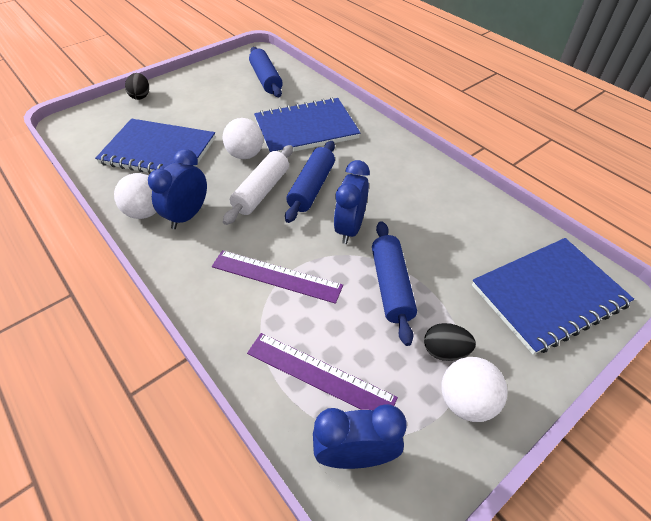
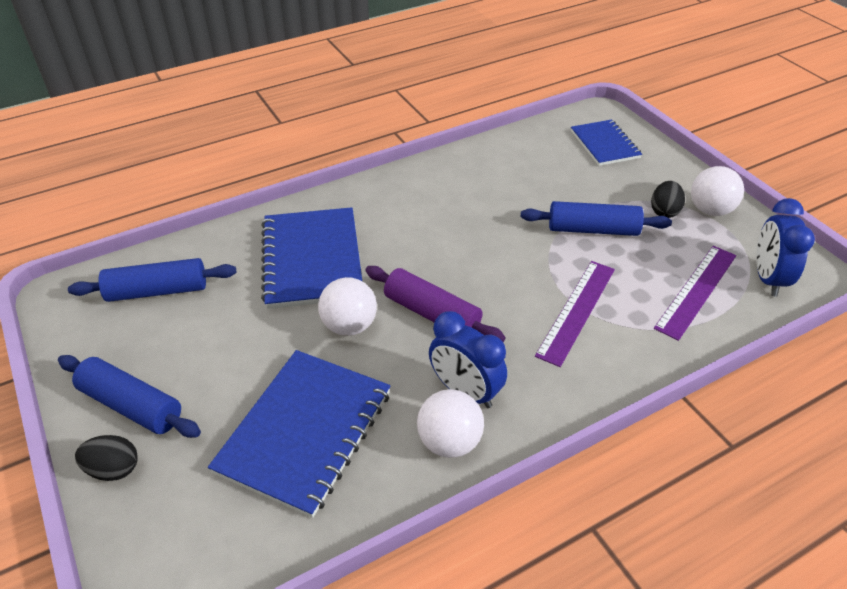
camera: 80 degrees left, 5 degrees down
(261, 191) = (432, 314): white rolling pin -> purple rolling pin
(311, 188) = (436, 268): blue rolling pin -> blue rolling pin (131, 405)
(350, 228) = (510, 246): blue clock -> none
(548, 295) = (604, 144): blue notebook -> blue notebook, size x0.60

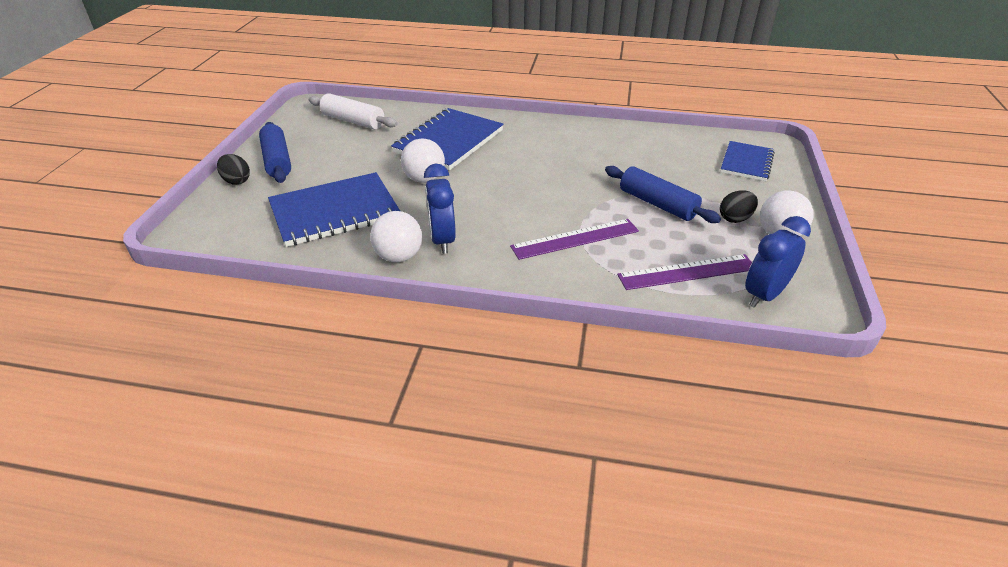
camera: 40 degrees right, 5 degrees down
(157, 291) = (353, 121): blue rolling pin -> white rolling pin
(432, 314) = (479, 196): purple rolling pin -> none

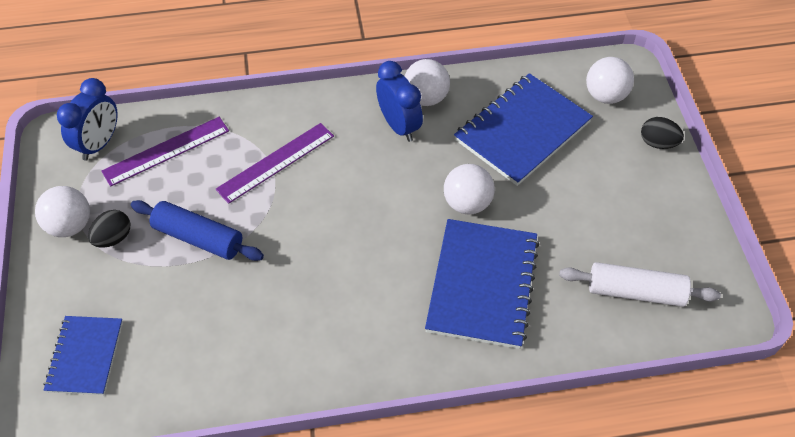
camera: 160 degrees right, 15 degrees up
(233, 219) = (605, 96): none -> white ball
(277, 161) = (649, 185): blue rolling pin -> none

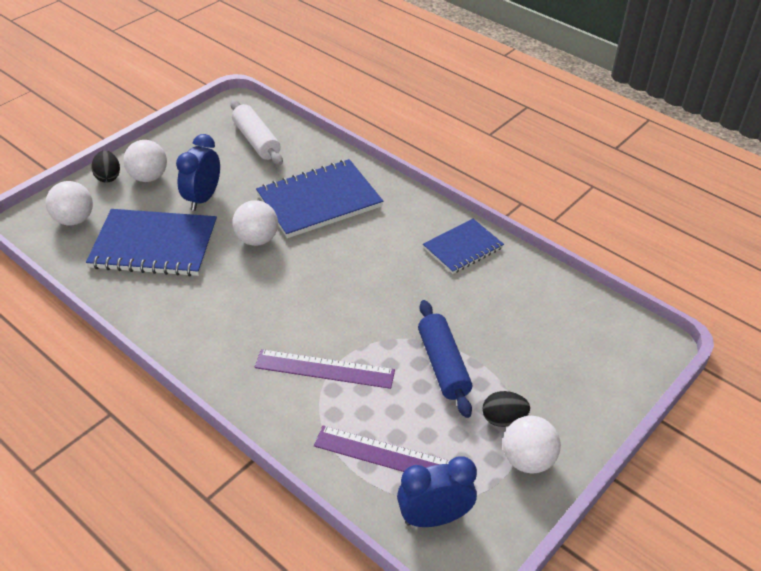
camera: 130 degrees left, 10 degrees down
(85, 356) = (596, 355): blue notebook -> blue notebook (463, 248)
(399, 126) = (212, 316): blue clock -> blue clock (203, 198)
(426, 98) = (163, 318): white ball -> white ball (149, 177)

